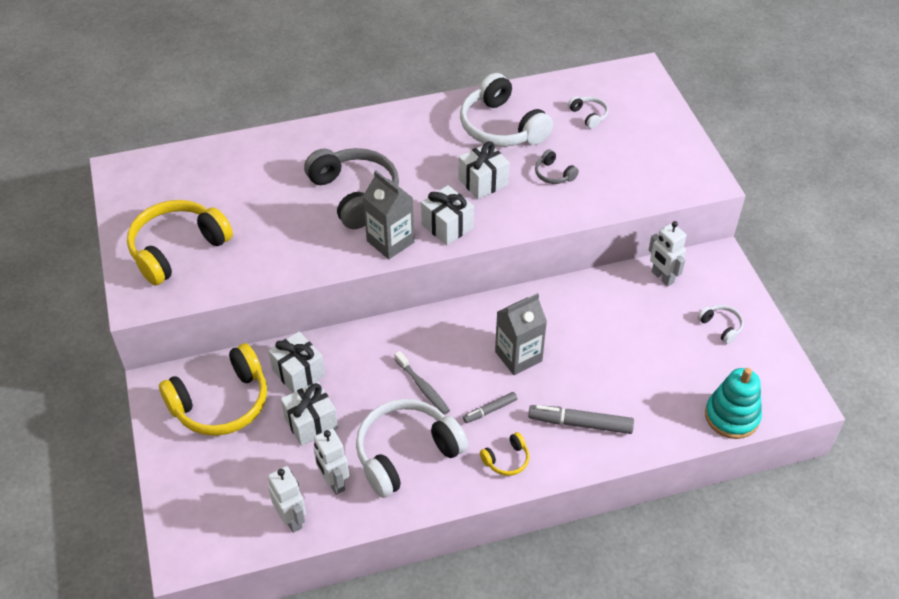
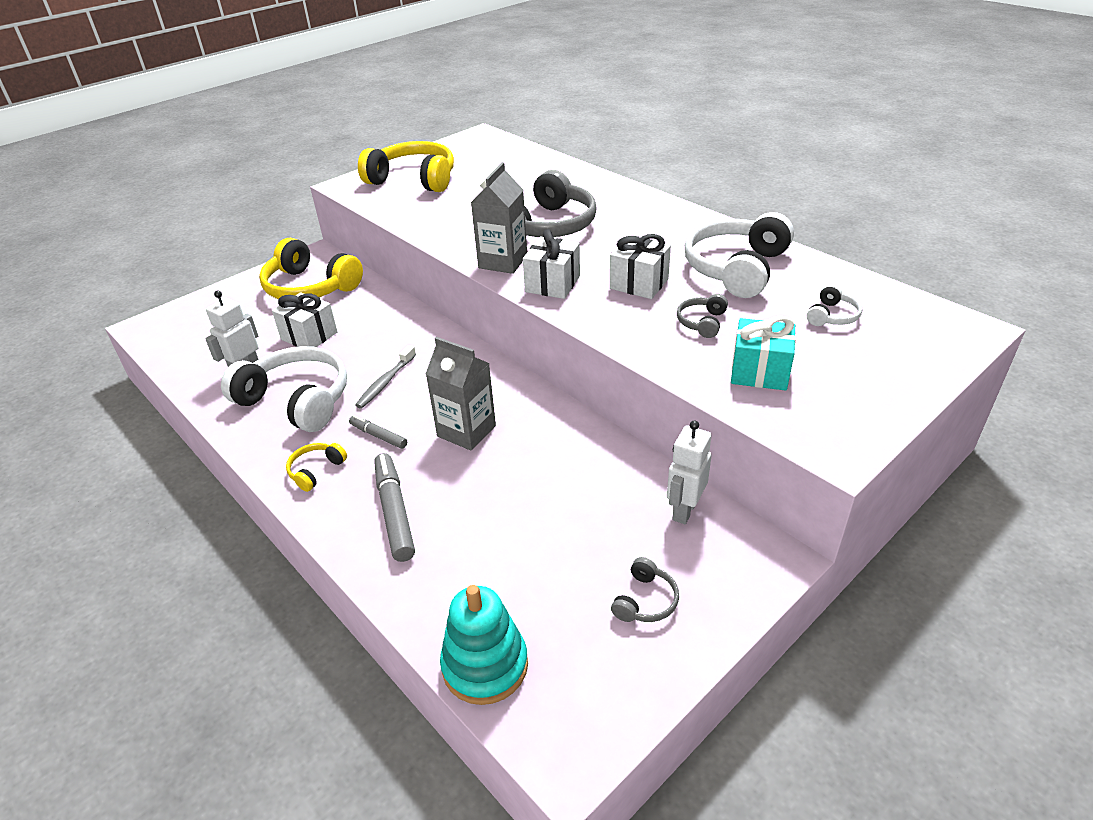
camera: 65 degrees right, 10 degrees down
(292, 519) = (197, 363): white robot -> none
(298, 373) = (363, 310): white gift -> none
(506, 460) = (316, 470): yellow headphones -> yellow headphones turned 90 degrees clockwise
(623, 175) = (759, 372): none -> turquoise gift
(721, 326) = (645, 601): white headphones -> grey headphones

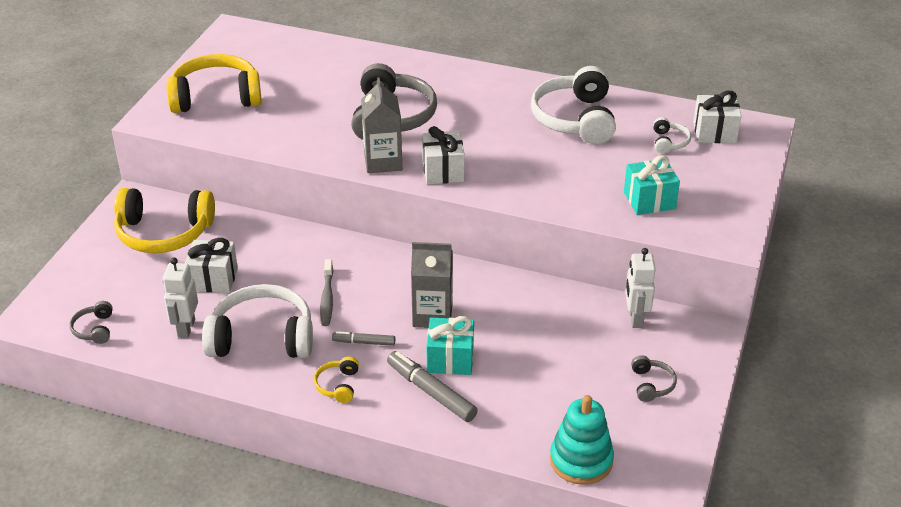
camera: 30 degrees left, 0 degrees up
(444, 483) = (450, 359): none -> turquoise gift
(639, 284) = (511, 152): white gift -> white gift (714, 132)
(702, 322) = (583, 173): grey headphones -> grey headphones (94, 329)

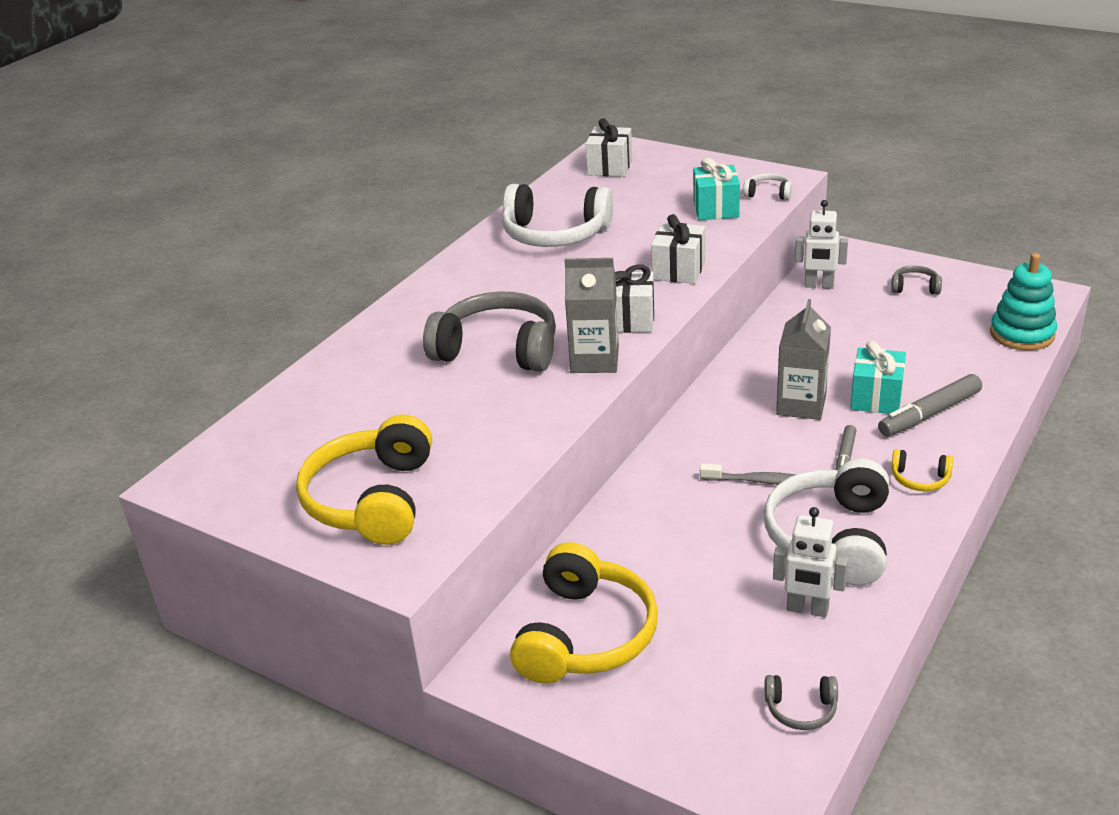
camera: 75 degrees left, 5 degrees down
(213, 279) = (705, 582): white gift -> white gift (678, 270)
(669, 142) = (618, 190): white headphones -> white headphones (768, 193)

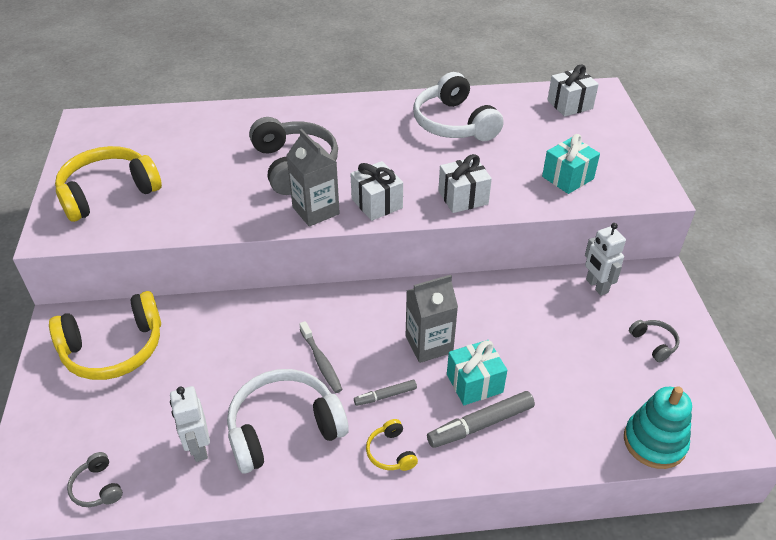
camera: 50 degrees right, 10 degrees up
(768, 193) = (621, 193): white headphones -> none
(929, 414) = (480, 425): grey marker -> grey marker turned 45 degrees counterclockwise

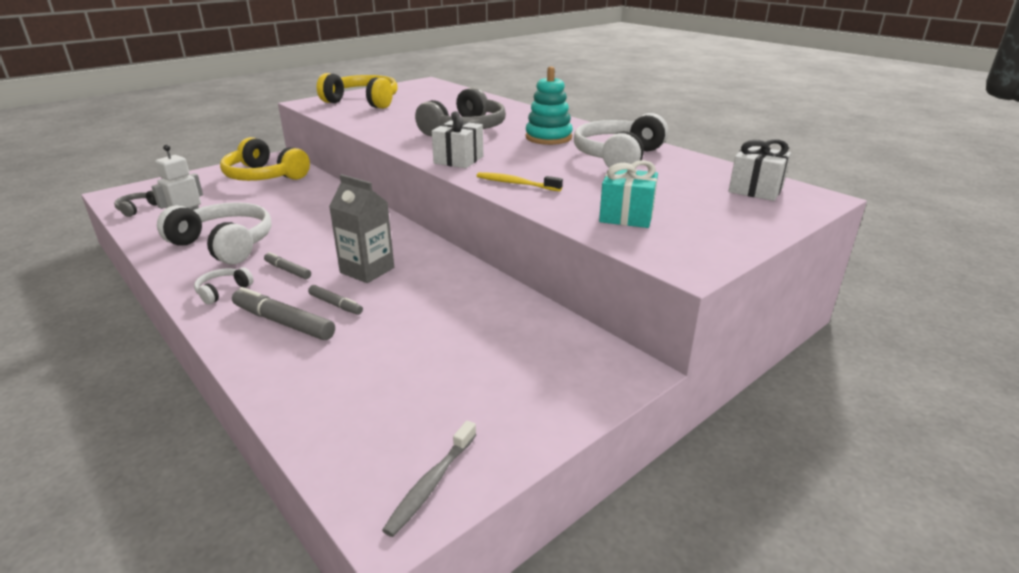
camera: 55 degrees right, 15 degrees down
(316, 210) = (420, 146): grey carton -> none
(321, 362) = (306, 236): grey toothbrush -> grey toothbrush (431, 484)
(390, 452) = (223, 291): yellow headphones -> white headphones
(463, 197) = (516, 184): white gift -> yellow toothbrush
(474, 383) = (336, 304): turquoise gift -> grey marker
(596, 286) = (551, 332): white robot -> none
(654, 343) = (501, 397): grey headphones -> none
(654, 442) = (331, 441): turquoise stacking toy -> turquoise stacking toy (548, 137)

